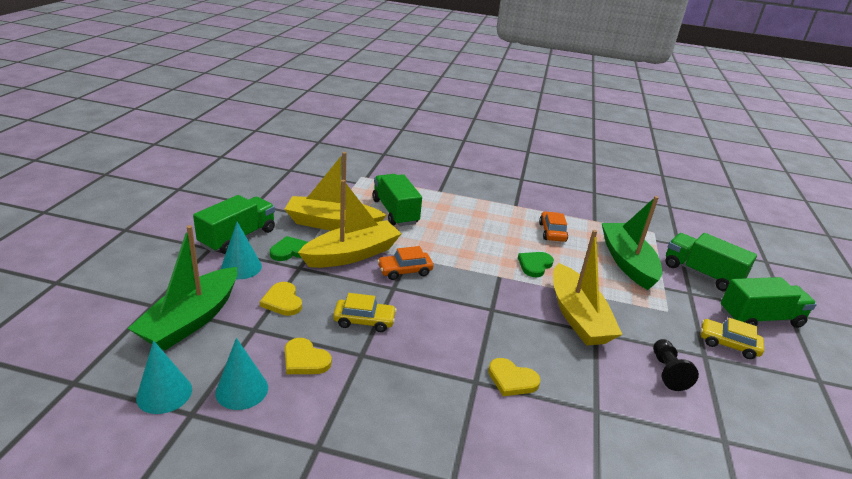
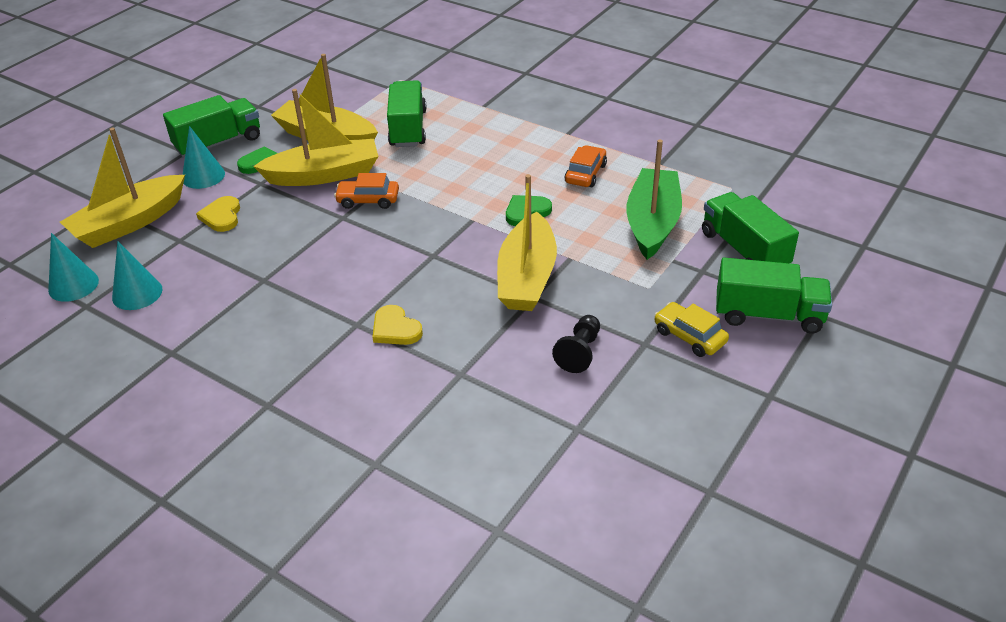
camera: 25 degrees right, 10 degrees up
(191, 319) = (129, 223): green boat -> yellow boat
(305, 360) = (207, 276): yellow heart -> none
(364, 321) = (288, 247): yellow car -> none

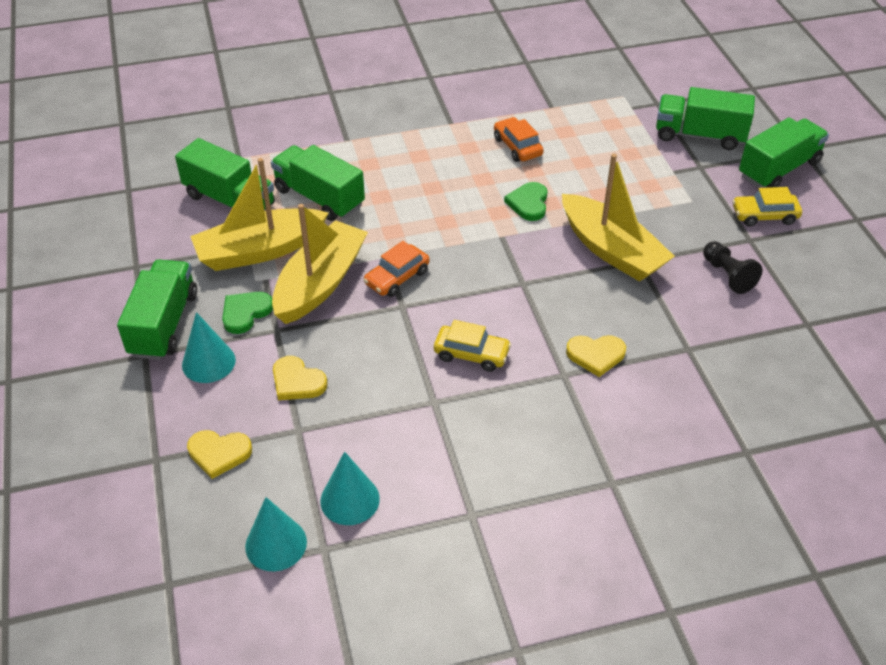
camera: 50 degrees left, 5 degrees up
(129, 223) = (219, 453): yellow boat -> yellow heart
(328, 271) = (471, 354): none -> yellow car
(360, 101) = (229, 200): none -> green truck
(652, 223) = (620, 154): green boat -> none

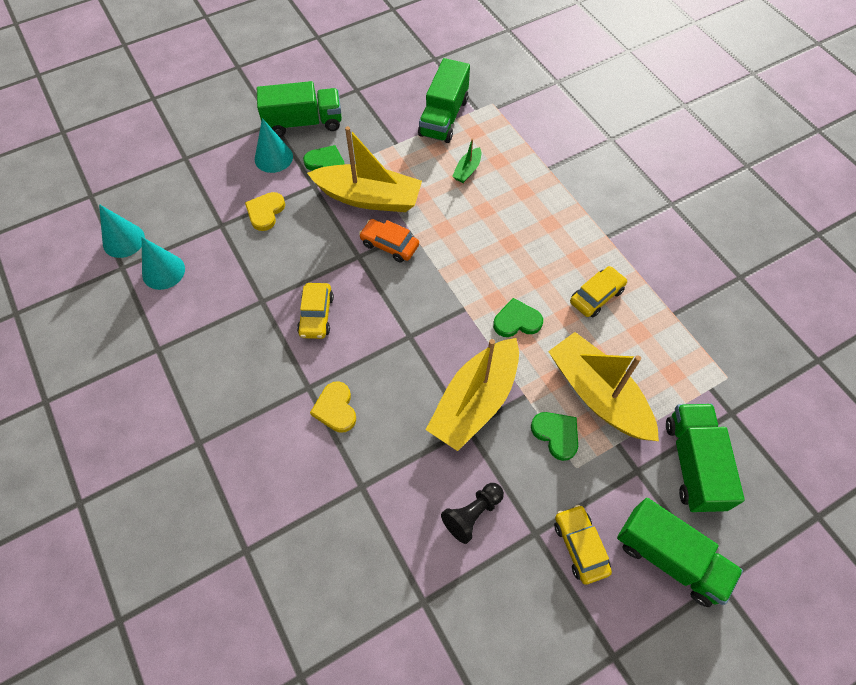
camera: 75 degrees right, 15 degrees up
(219, 453) = (194, 188): yellow heart -> none
(260, 250) = (393, 151): yellow boat -> yellow boat (598, 395)
(319, 198) = (467, 170): green truck -> green boat
(517, 147) = (596, 296): orange car -> yellow car
(657, 205) = (556, 434): none -> green heart

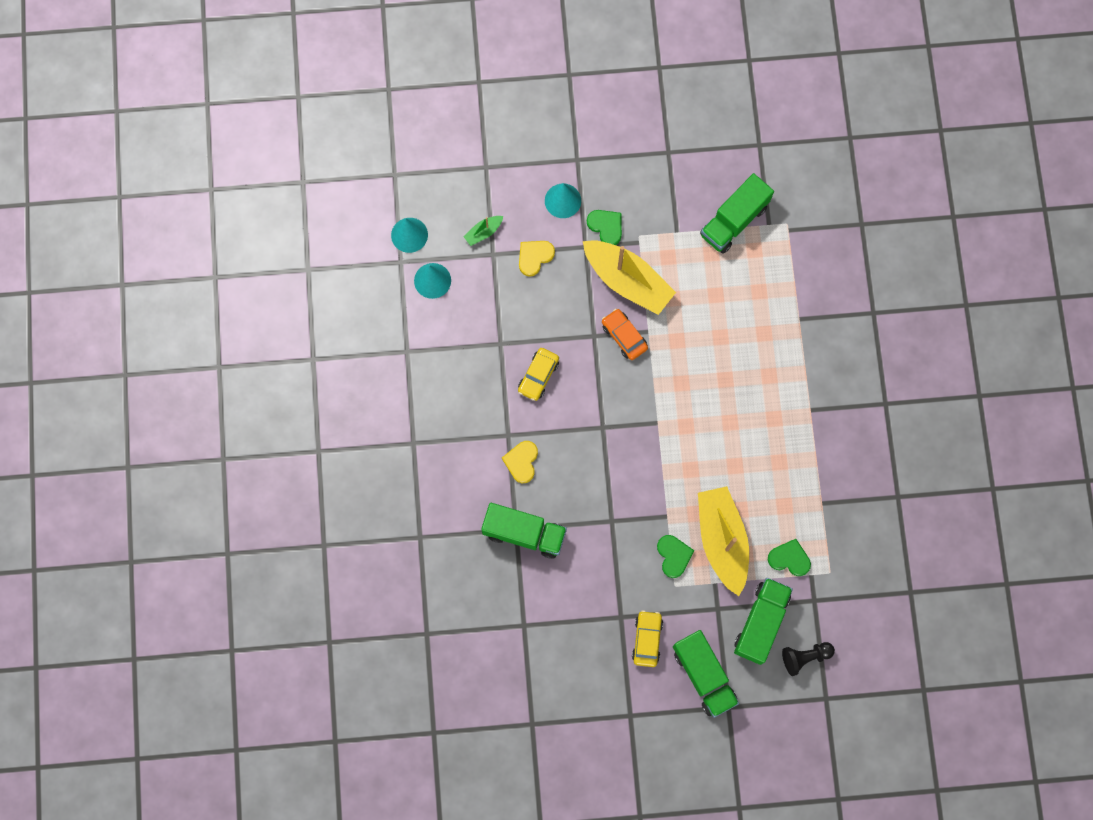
camera: 25 degrees right, 15 degrees up
(303, 123) = (604, 172): green truck -> green truck (524, 533)
(467, 170) = (726, 289): green boat -> green boat (483, 232)
(472, 514) = (584, 584): black pawn -> black pawn (805, 657)
(475, 401) = (627, 503): yellow boat -> none
(517, 321) = (693, 452): green heart -> green heart (789, 558)
(596, 296) = (768, 459): yellow car -> none

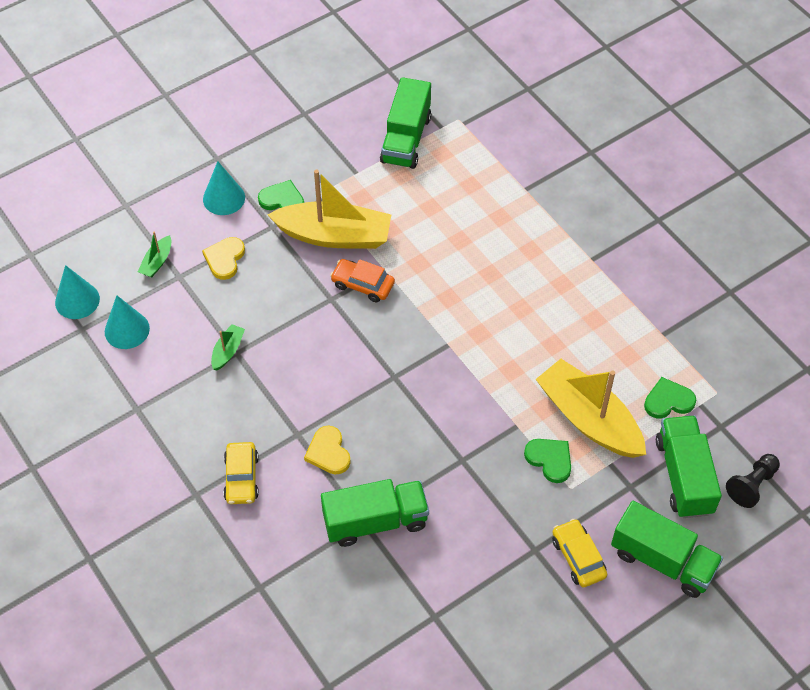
camera: 30 degrees left, 20 degrees down
(495, 339) = (228, 351): none -> green boat
(538, 376) = (296, 363): yellow car -> yellow car (241, 478)

